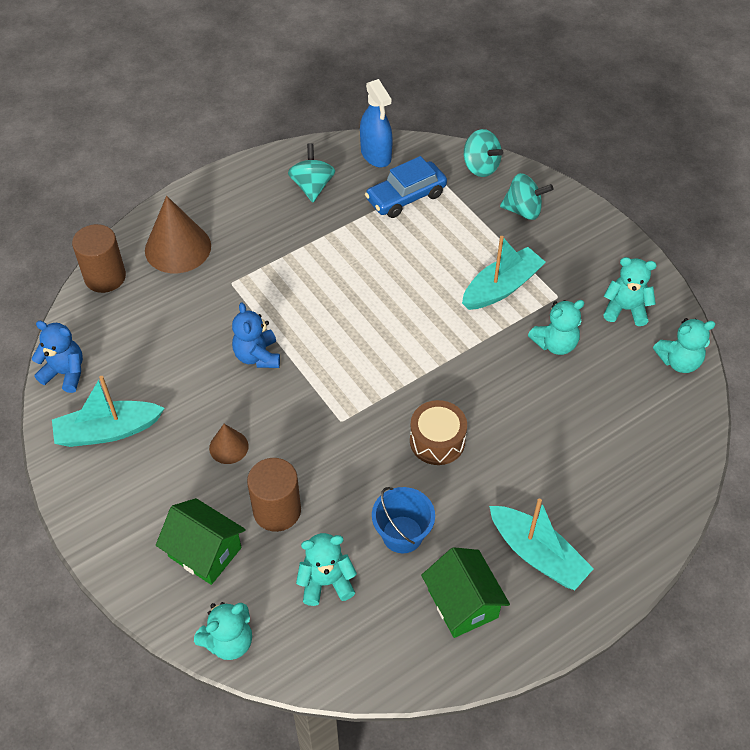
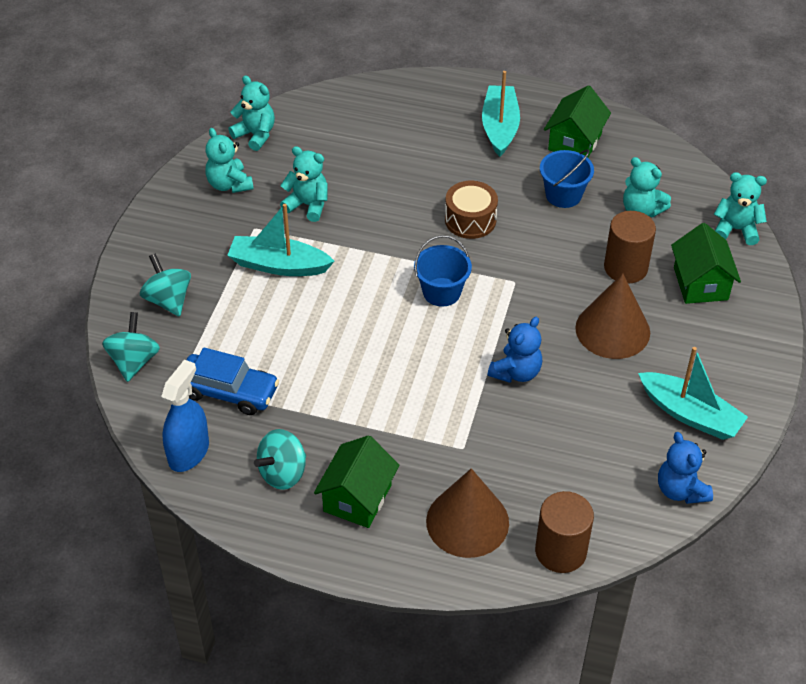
camera: 130 degrees left, 5 degrees down
(228, 447) = (612, 330): brown cone -> brown cone, size x1.92
(255, 209) = (357, 498): none -> green house
(377, 366) = (441, 292): none -> blue bucket

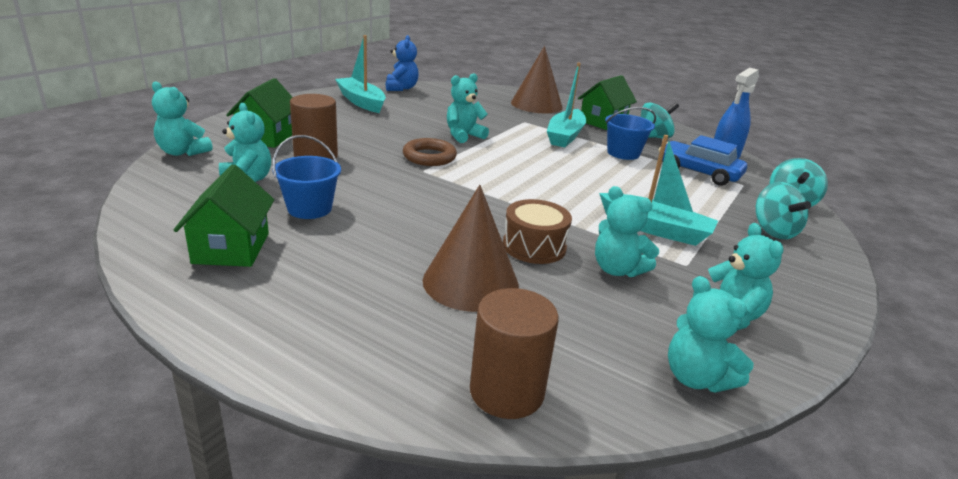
camera: 165 degrees left, 20 degrees down
(441, 292) = (495, 179): blue bucket -> blue bucket (623, 153)
(470, 220) = (430, 214): brown drum -> brown drum (534, 246)
(500, 127) = (308, 288): turquoise boat -> turquoise boat (565, 136)
(516, 372) = (463, 135): blue teddy bear -> turquoise teddy bear
(524, 309) = (429, 157): none -> brown ring
(560, 551) = (488, 90): brown cylinder -> brown cylinder (506, 392)
(574, 142) = (231, 248): green house -> green house turned 45 degrees counterclockwise
(612, 330) = (369, 135): brown cone -> brown cone (471, 282)

